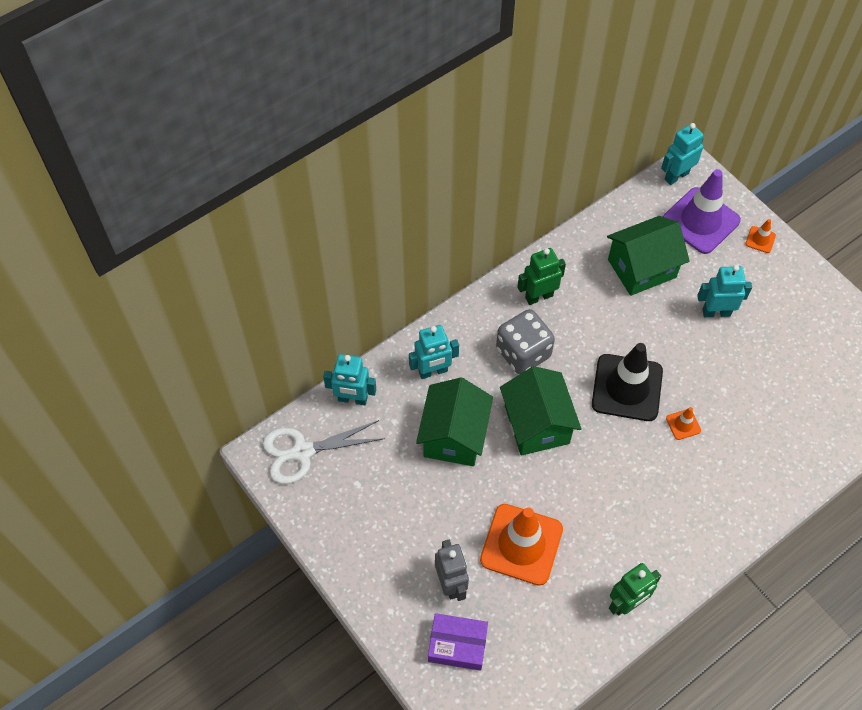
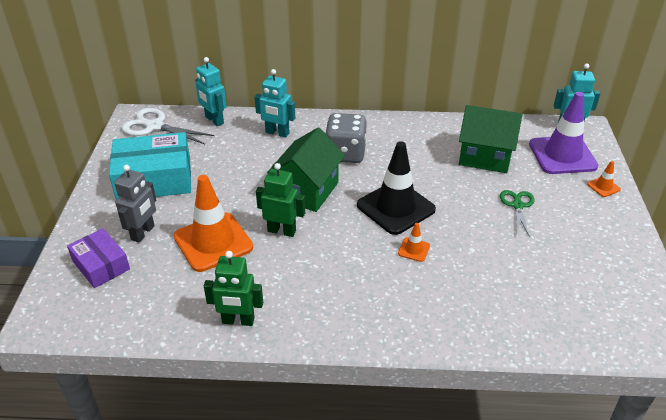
camera: 40 degrees right, 20 degrees down
(385, 517) = (154, 179): none -> turquoise box
(454, 436) = (248, 167): green house -> none
(539, 296) = (392, 134): green robot -> green robot (282, 231)
(716, 312) = (517, 205): turquoise robot -> green scissors

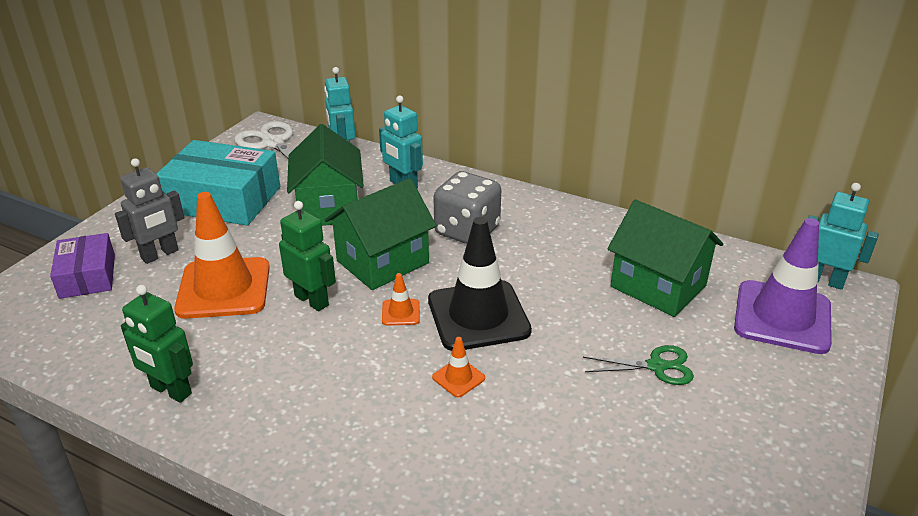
camera: 25 degrees right, 5 degrees down
(238, 163) = (329, 207): none -> green house
(517, 205) = (656, 366): green scissors -> green scissors turned 60 degrees clockwise
(603, 187) = (819, 381): orange traffic cone -> orange traffic cone (401, 312)

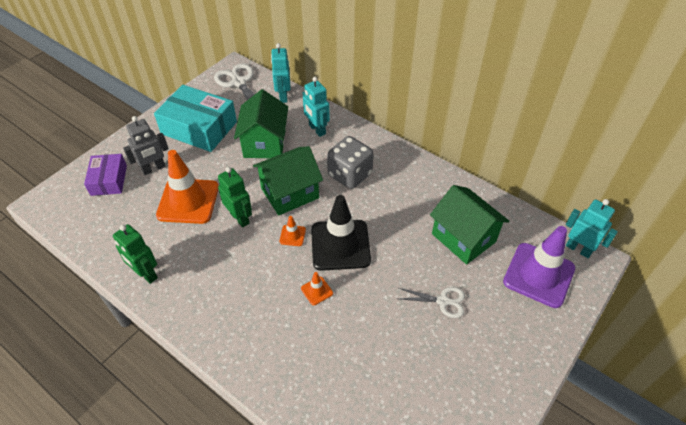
camera: 10 degrees right, 15 degrees up
(656, 366) = (443, 301): green scissors -> white scissors

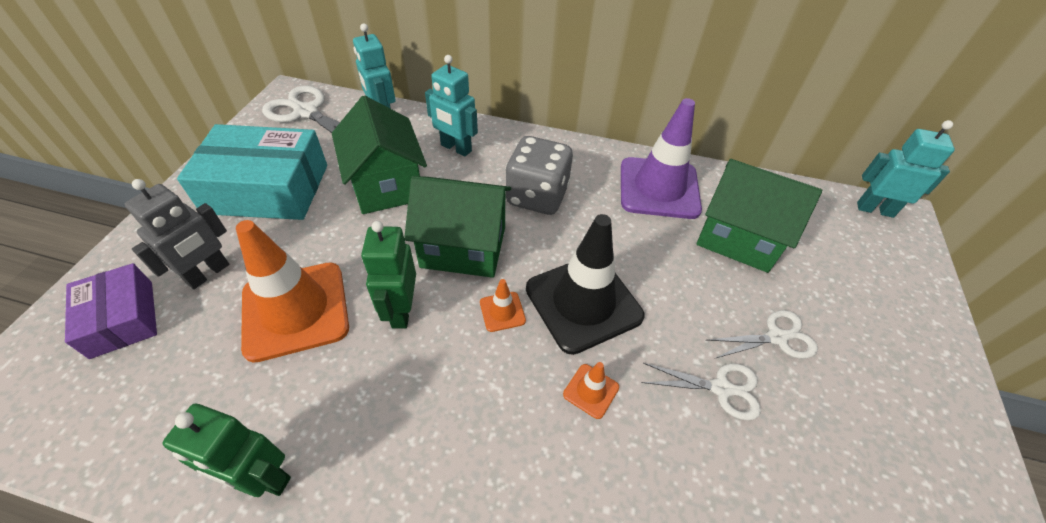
camera: 25 degrees left, 0 degrees up
(240, 218) = (401, 311): green robot -> green robot turned 120 degrees counterclockwise
(290, 193) = (463, 247): green house -> green house turned 60 degrees clockwise
(389, 315) = (721, 388): none -> white scissors
(538, 275) = (859, 257): purple traffic cone -> purple traffic cone (659, 188)

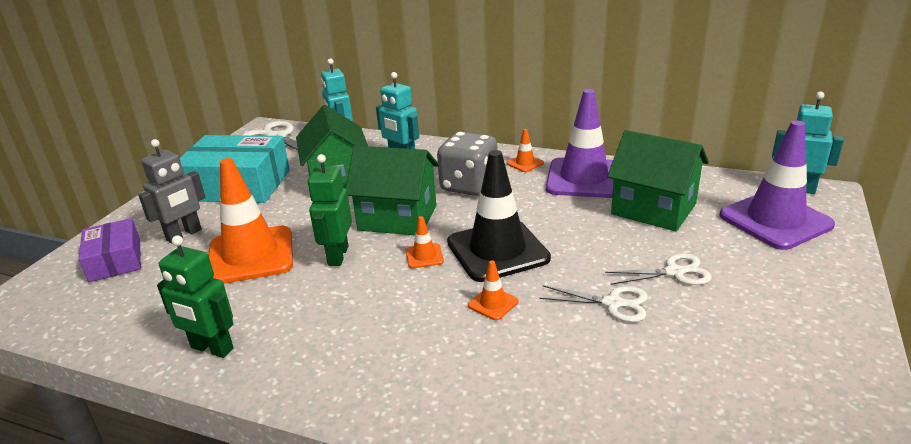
camera: 10 degrees right, 20 degrees down
(592, 162) = (525, 163): none -> orange traffic cone
(863, 257) = (775, 220): none -> purple traffic cone

